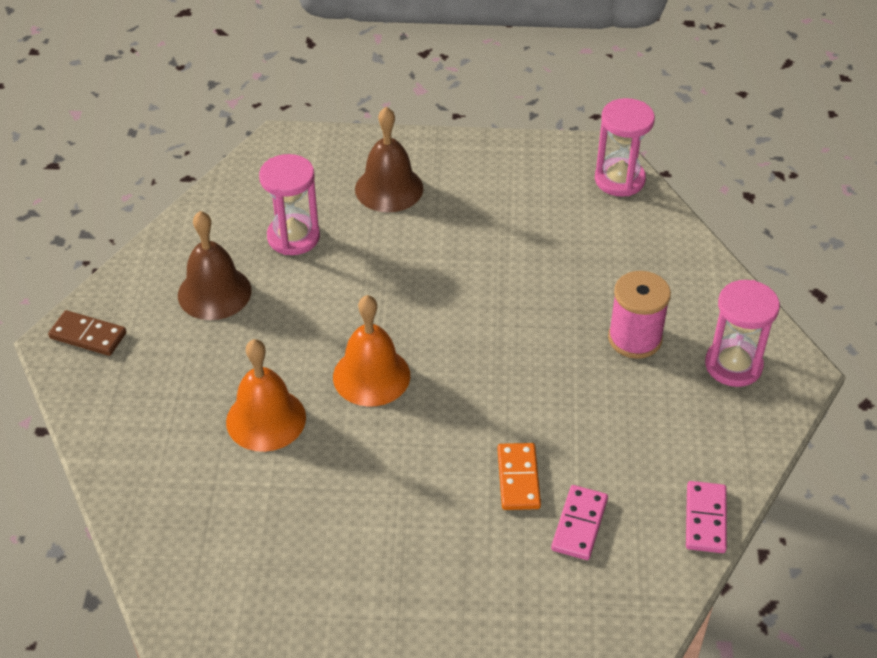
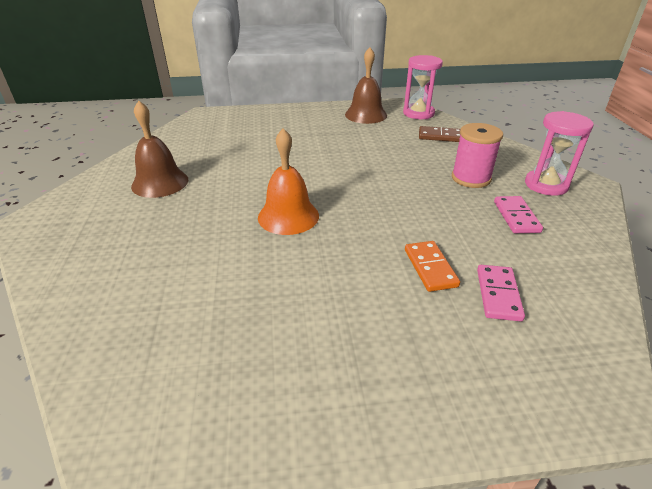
camera: 10 degrees left, 10 degrees down
(88, 335) = (54, 215): brown domino -> brown domino (440, 136)
(266, 419) = (205, 252): orange bell -> none
(293, 237) = (217, 152): pink hourglass -> none
(389, 188) = (277, 127): brown bell -> brown bell (366, 115)
(705, 519) = (597, 277): pink domino -> pink domino (516, 217)

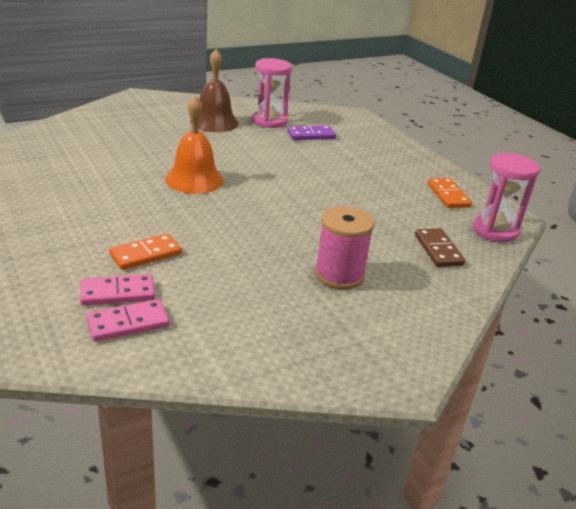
camera: 65 degrees right, 5 degrees down
(231, 140) = (311, 135): none -> purple domino
(366, 115) = (448, 195): brown bell -> orange domino
(516, 217) = (268, 308): pink domino -> pink domino (128, 323)
(546, 185) = (366, 335): pink hourglass -> pink hourglass (269, 121)

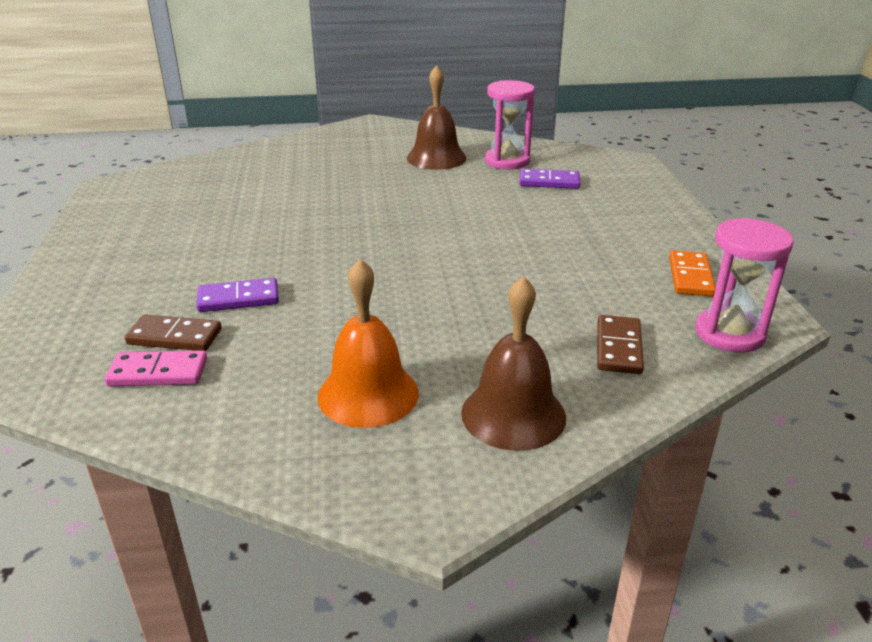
camera: 25 degrees right, 0 degrees up
(117, 292) = (175, 337): pink domino -> brown domino
(145, 254) = (238, 298): orange domino -> purple domino
(194, 179) = (360, 221): orange bell -> orange bell (368, 394)
(339, 275) = (451, 359): pink spool -> none
(406, 306) = (513, 414): none -> brown bell

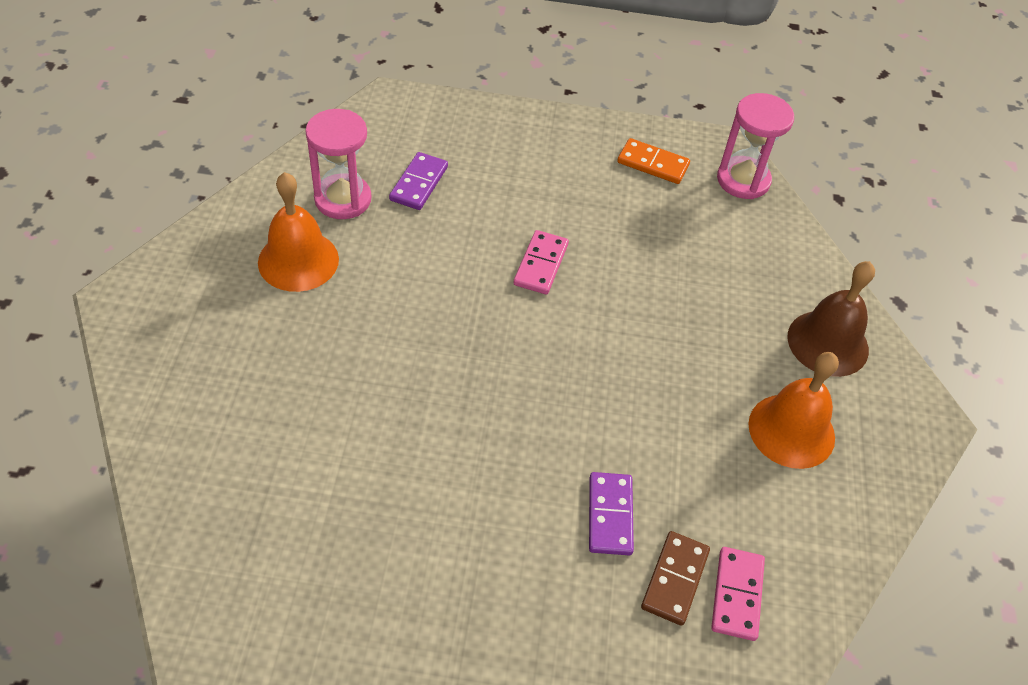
camera: 80 degrees left, 20 degrees up
(436, 158) = (298, 260): brown bell -> orange bell
(501, 238) = (540, 264): none -> pink domino
(619, 347) = (751, 250): brown domino -> none

